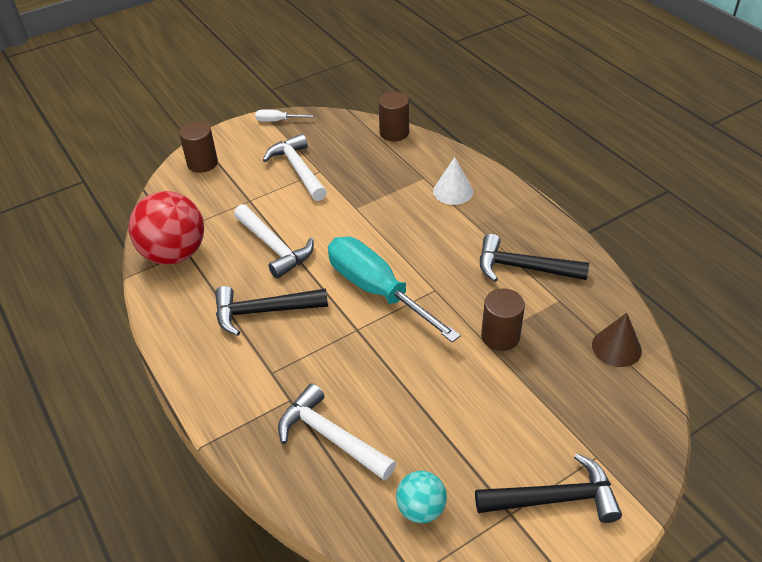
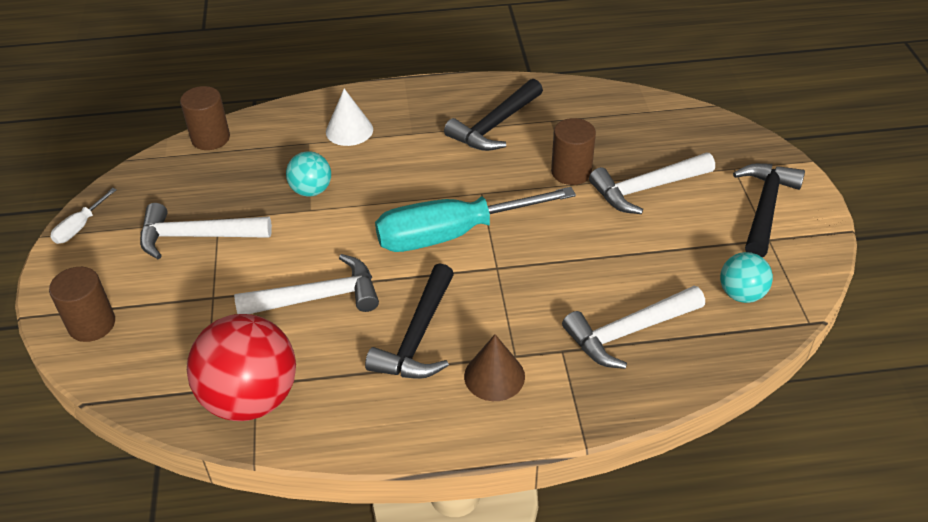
camera: 65 degrees left, 0 degrees up
(375, 200) = (311, 190): none -> turquoise ball
(516, 395) = (646, 188): none -> white hammer
(616, 347) = (626, 111): brown cone -> brown cone (494, 376)

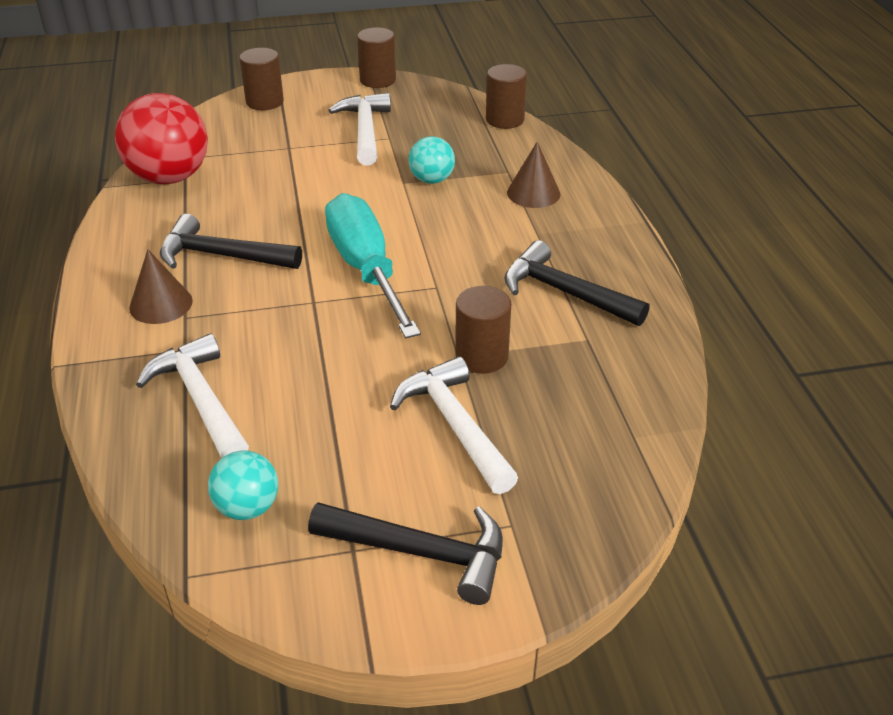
camera: 85 degrees right, 5 degrees down
(80, 227) = (378, 80): white screwdriver -> brown cylinder
(318, 297) = (281, 198): white hammer -> none
(349, 130) = (533, 193): white cone -> brown cone

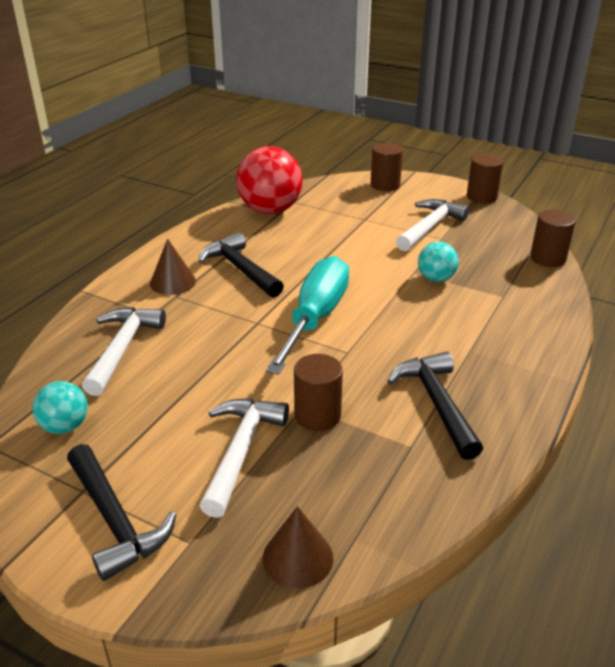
camera: 40 degrees right, 5 degrees down
(533, 193) = (504, 320): brown cone -> brown cone (298, 558)

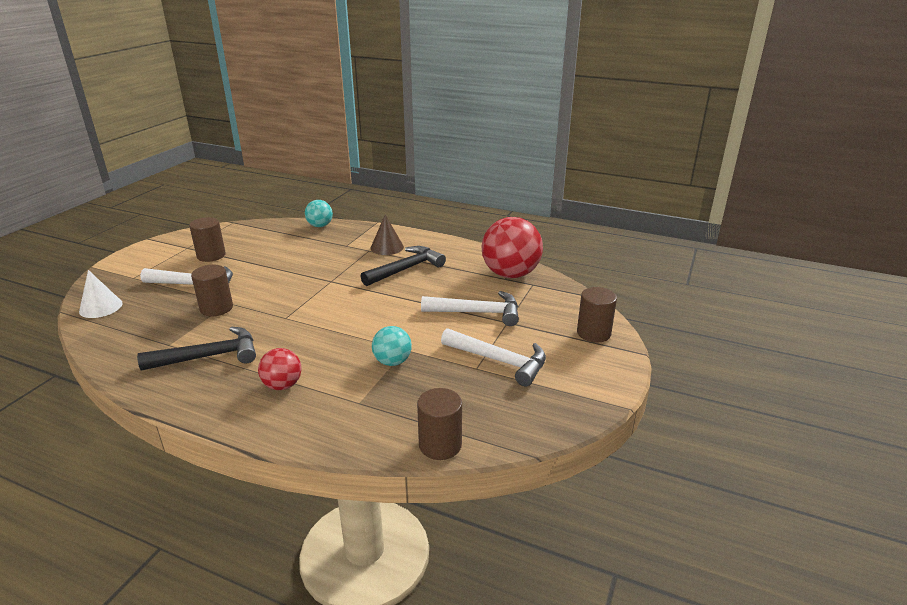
camera: 85 degrees right, 5 degrees down
(65, 426) = (239, 236): turquoise ball -> turquoise ball (320, 226)
(115, 520) = (160, 257): black hammer -> none
(122, 348) = (308, 241): white hammer -> white hammer (477, 313)
(298, 558) = (101, 307): brown cone -> white cone
(315, 318) = (332, 303): turquoise screwdriver -> none
(481, 197) = (592, 403): brown cylinder -> brown cylinder (211, 255)
(485, 342) = (282, 385): none -> red ball

